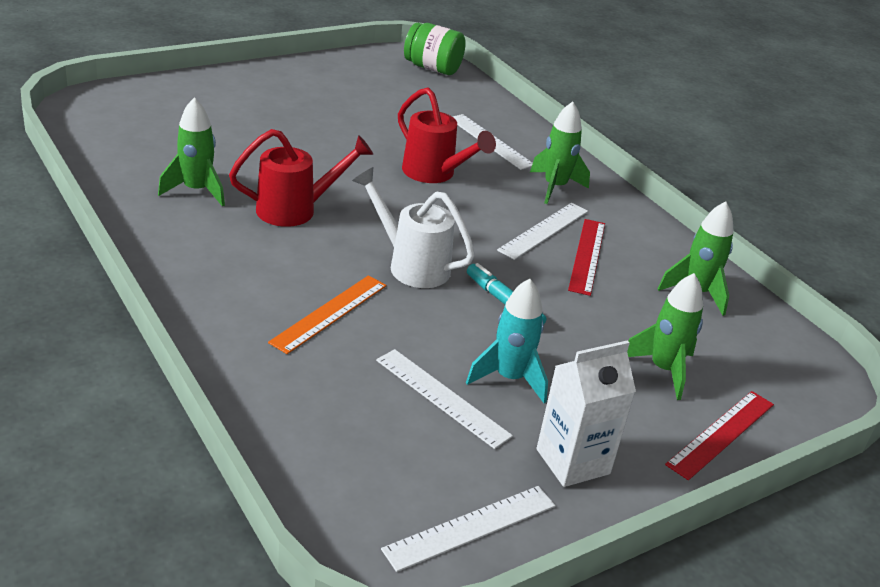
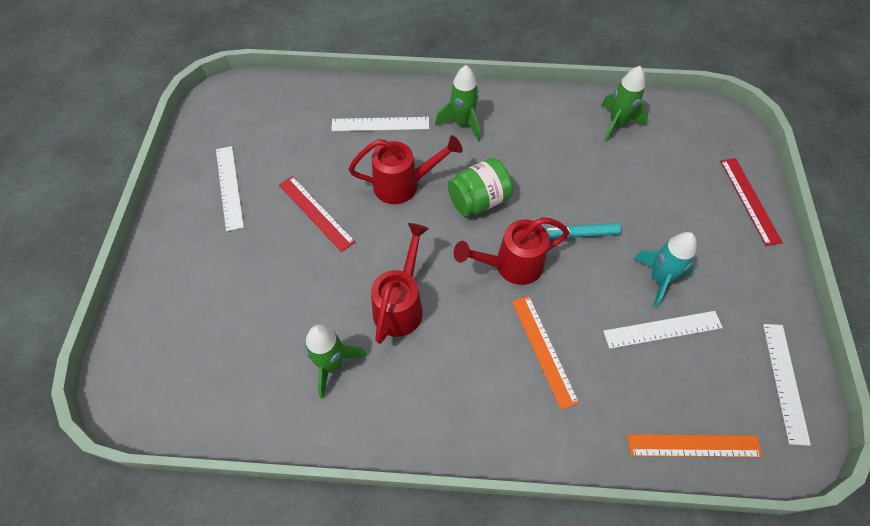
camera: 50 degrees left, 25 degrees up
(307, 459) = (694, 446): none -> orange ruler
(411, 265) = (511, 266): white watering can -> red watering can
(432, 68) = (248, 97): green jar -> green jar (478, 200)
(543, 230) = (510, 161): white ruler -> white ruler (229, 187)
(573, 461) = (747, 292): white carton -> none
(587, 256) = (551, 155): red ruler -> red ruler (316, 212)
(663, 370) = (683, 191): green rocket -> none

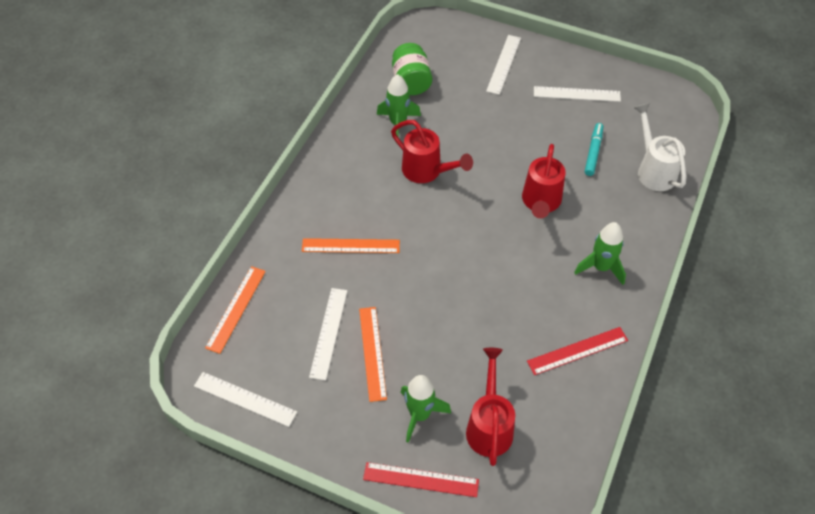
camera: 110 degrees right, 5 degrees down
(316, 212) = (532, 140): red ruler -> red ruler (577, 351)
(325, 105) = (653, 170): none -> white watering can
(380, 124) = (617, 204): white ruler -> white ruler (504, 64)
(478, 200) = (505, 250): green jar -> green jar (411, 82)
(511, 266) = (431, 251): red watering can -> red watering can (489, 426)
(579, 234) = (441, 312): turquoise marker -> turquoise marker (593, 152)
(617, 123) = (560, 403): green rocket -> green rocket (420, 415)
(659, 279) = (372, 353): turquoise rocket -> orange ruler

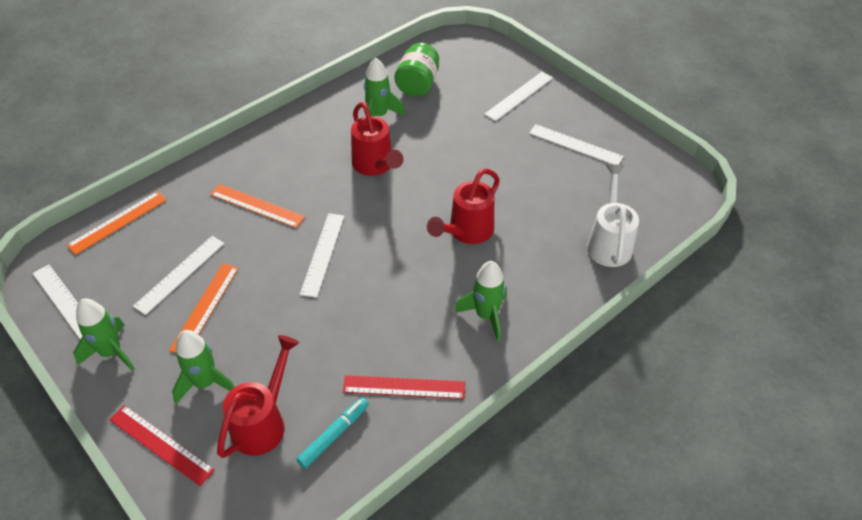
camera: 25 degrees right, 5 degrees down
(321, 424) = (111, 352): none -> green rocket
(437, 267) = (322, 254): none -> white ruler
(593, 152) = (555, 204): turquoise marker -> turquoise marker (334, 435)

